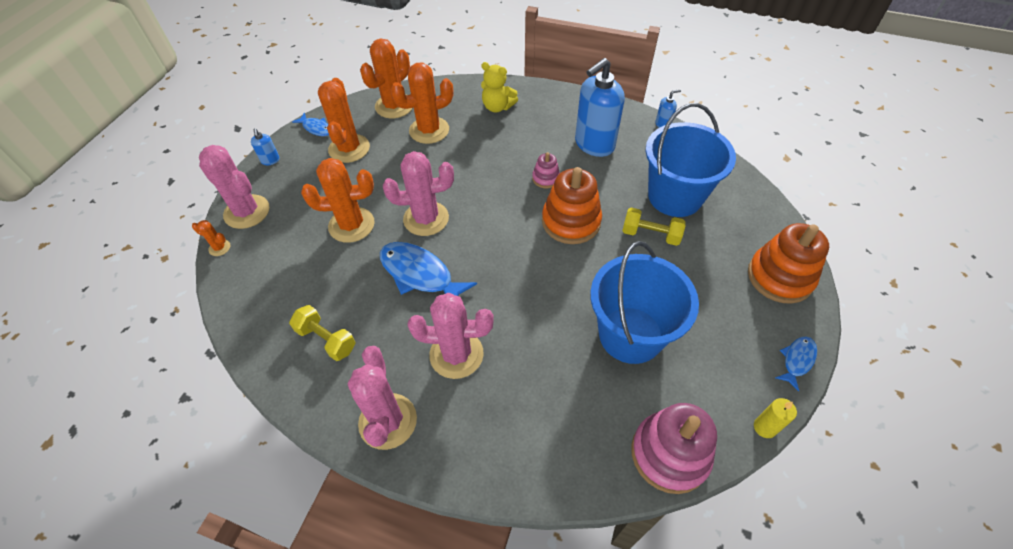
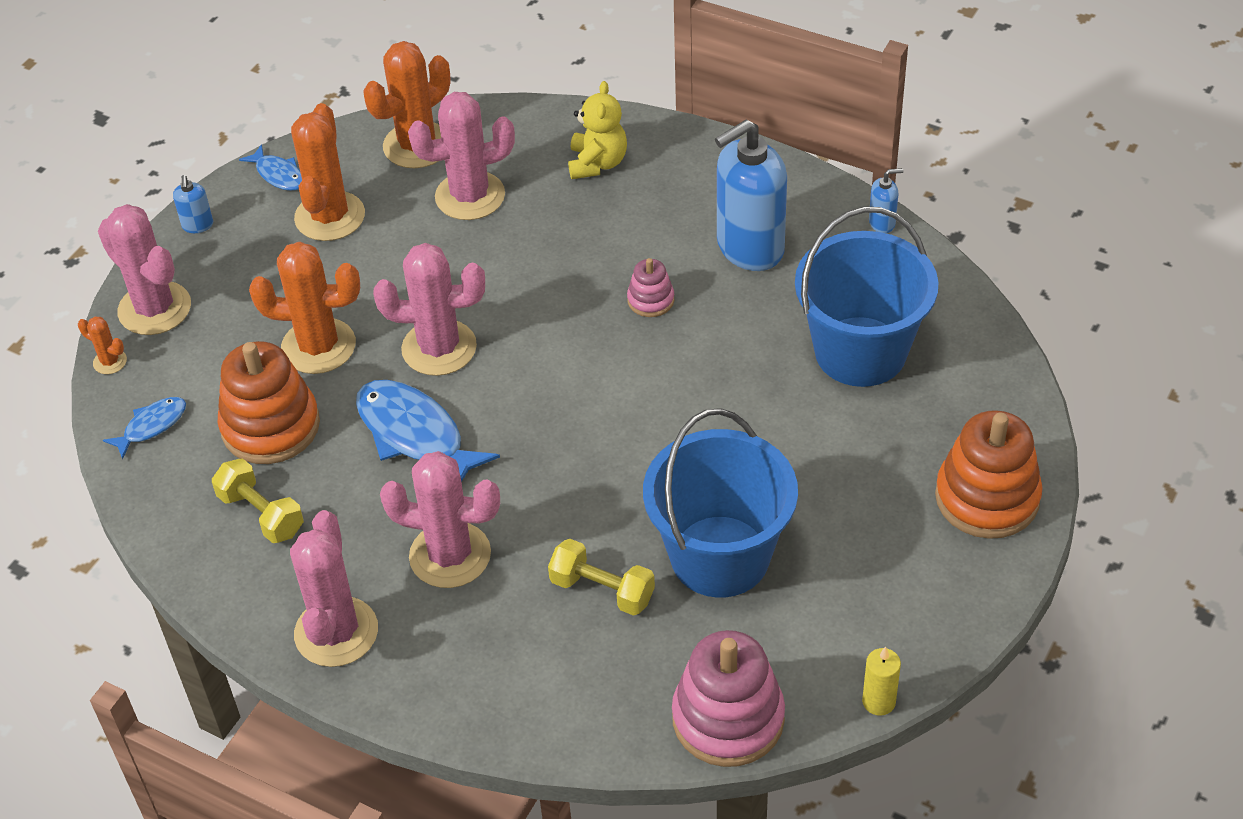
camera: 10 degrees right, 5 degrees down
(429, 130) = (470, 196): orange cactus -> pink cactus
(497, 107) = (597, 163): yellow teddy bear -> yellow teddy bear turned 120 degrees counterclockwise
(571, 221) = (674, 376): orange stacking toy -> orange stacking toy (270, 426)
(650, 235) = (799, 410): yellow dumbbell -> yellow dumbbell (602, 590)
(797, 360) = (964, 620): blue fish -> blue fish (152, 426)

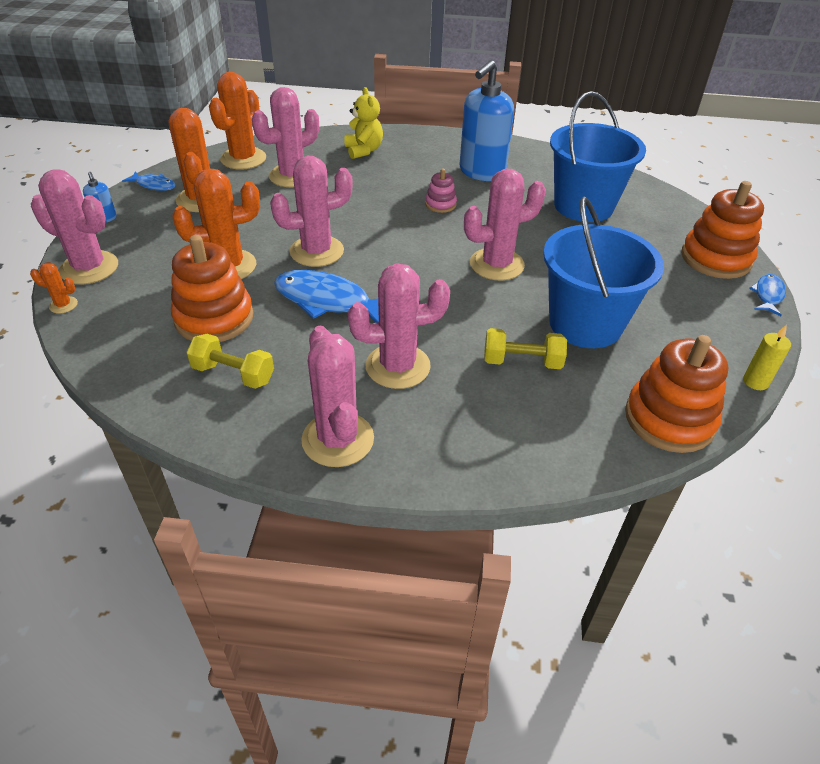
camera: 25 degrees left, 5 degrees down
(152, 426) = (115, 337): blue fish -> blue fish (768, 295)
(664, 429) = (496, 264): none -> pink cactus
(728, 718) = (669, 419): pink stacking toy -> orange stacking toy
(882, 223) = (547, 151): blue soap dispenser -> none

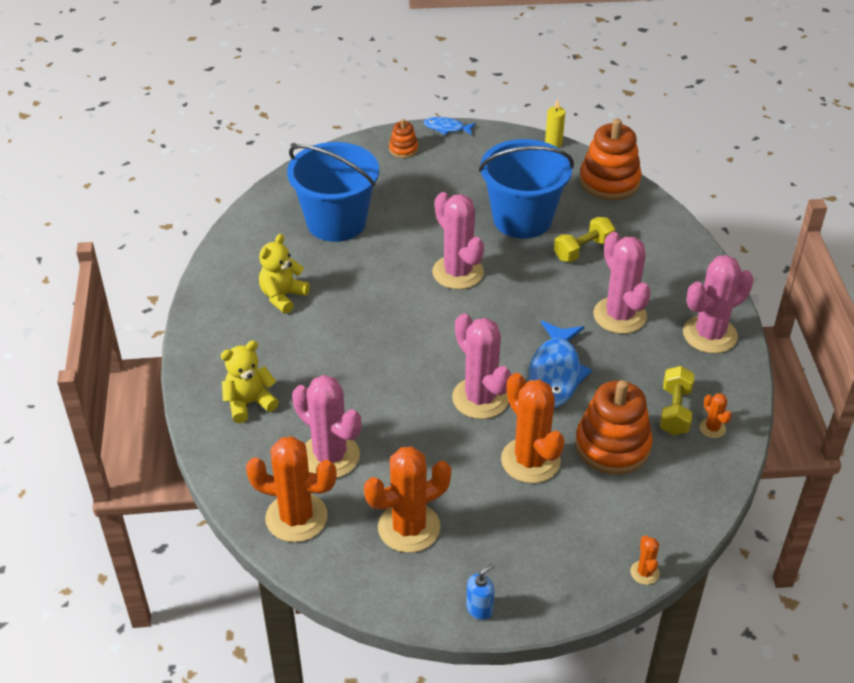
camera: 100 degrees left, 0 degrees up
(89, 268) = (578, 579): pink cactus -> none
(154, 185) = (388, 590): blue fish -> none
(192, 397) = (712, 428): none -> orange cactus
(440, 204) = (361, 320): pink stacking toy -> none
(481, 172) = (283, 296): blue soap dispenser -> yellow teddy bear
(522, 362) = (583, 250): yellow dumbbell -> yellow dumbbell turned 60 degrees clockwise
(715, 258) = (403, 149): orange stacking toy -> orange stacking toy, size x0.50

